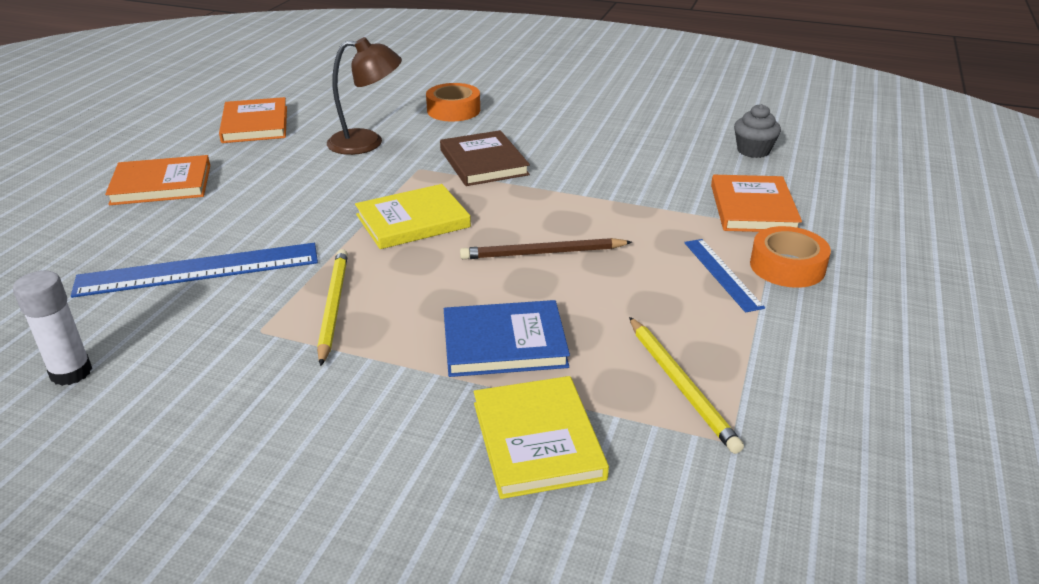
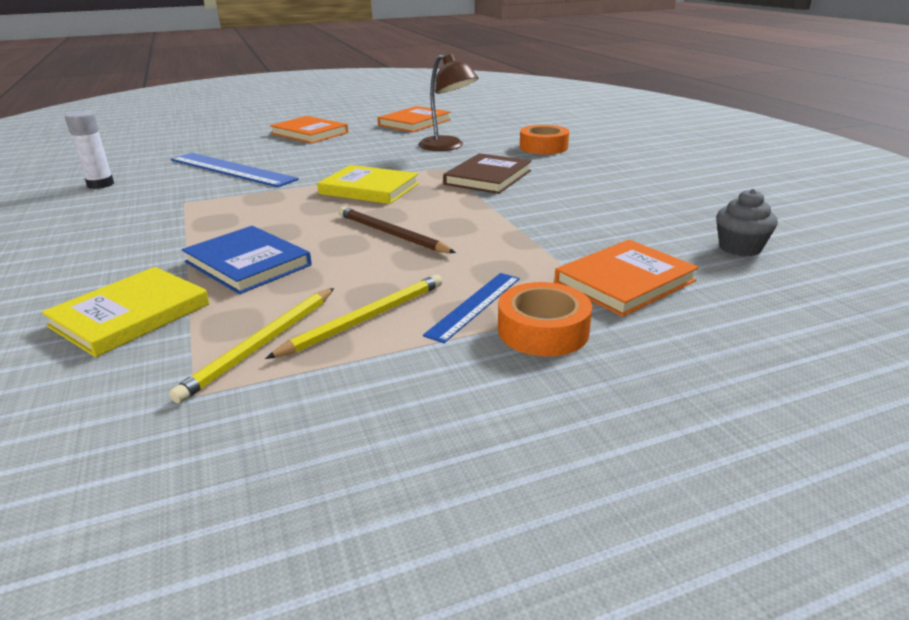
camera: 50 degrees right, 5 degrees down
(333, 306) = (232, 207): yellow pencil -> yellow pencil (365, 319)

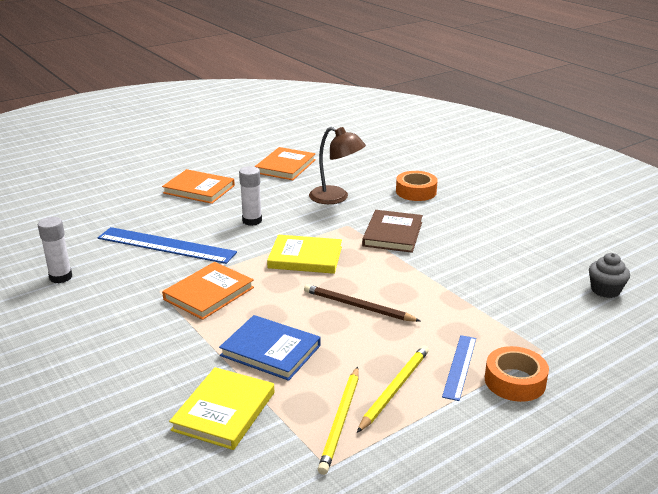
camera: 15 degrees left, 0 degrees up
(339, 158) = (252, 221): none -> white glue stick
(624, 282) = (545, 331): orange book -> orange book (209, 293)

